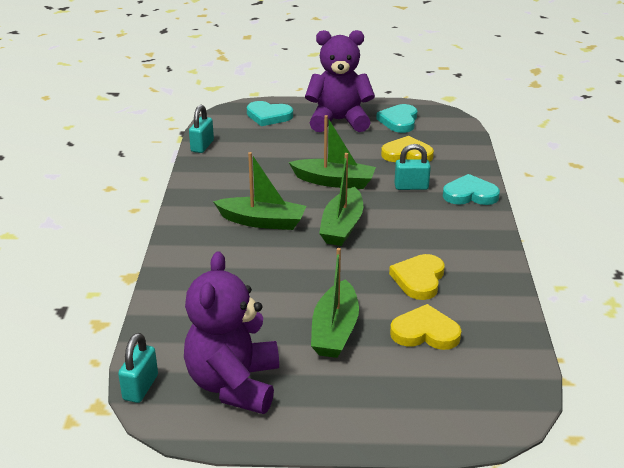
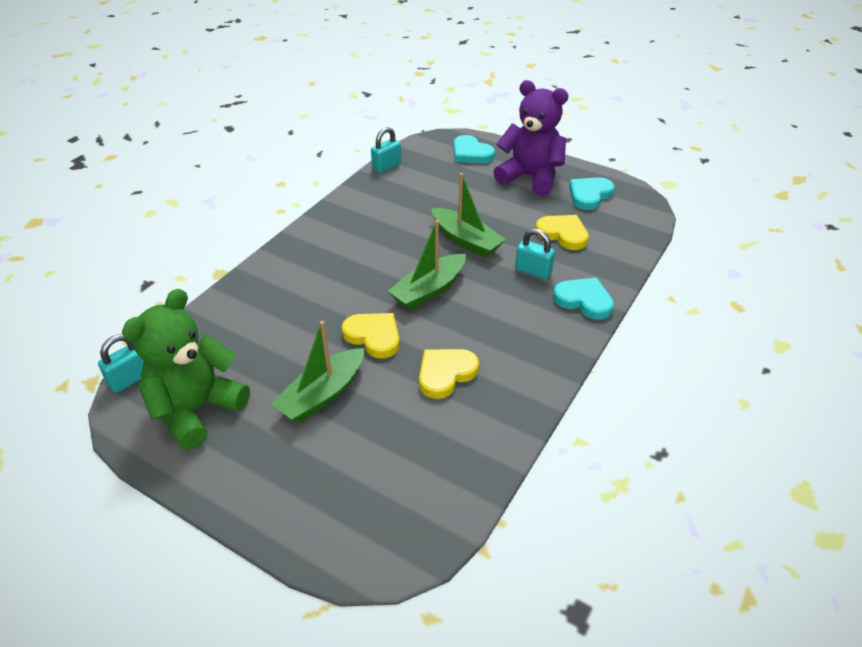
camera: 30 degrees right, 10 degrees up
(234, 384) = (196, 410): purple teddy bear -> green teddy bear
(262, 221) = (366, 259): green boat -> none
(425, 332) = (397, 432): yellow heart -> yellow heart (374, 336)

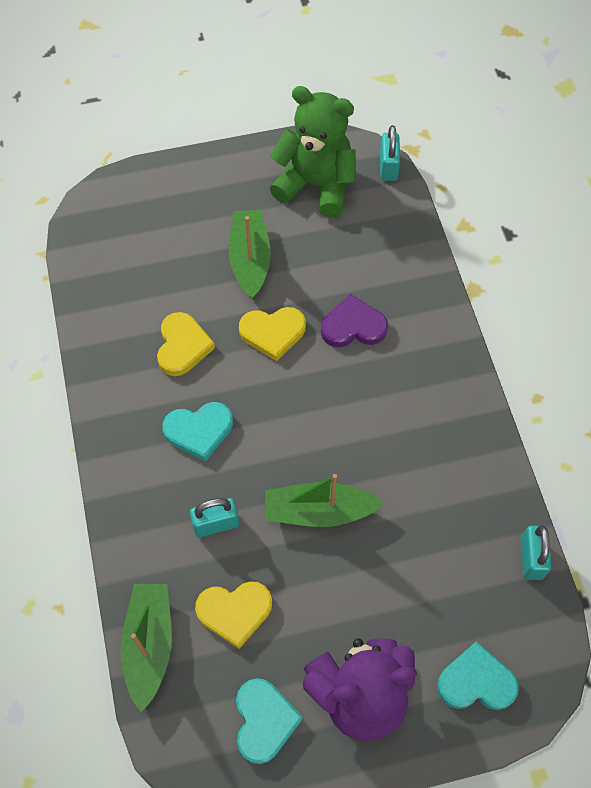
camera: 135 degrees right, 20 degrees up
(196, 410) = (316, 185): green teddy bear -> green teddy bear turned 60 degrees counterclockwise
(319, 303) = (353, 326): none -> purple heart
(429, 290) = (283, 416): green boat -> green boat (149, 645)
(584, 300) = (137, 524): turquoise heart -> turquoise heart (199, 431)

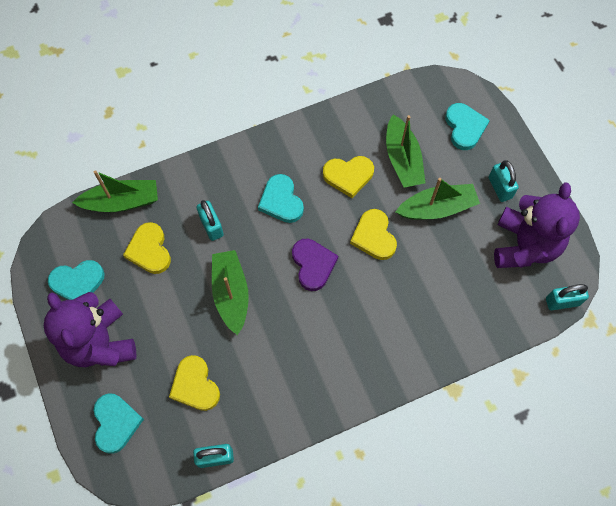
camera: 80 degrees right, 5 degrees up
(149, 209) = (464, 127): none -> turquoise heart
(175, 282) = (402, 159): none -> green boat
(238, 192) = (500, 188): none -> turquoise padlock
(316, 185) = (524, 245): green teddy bear -> purple teddy bear
(353, 326) = (394, 295): purple heart -> purple heart (313, 265)
(436, 572) = (195, 385): none -> yellow heart

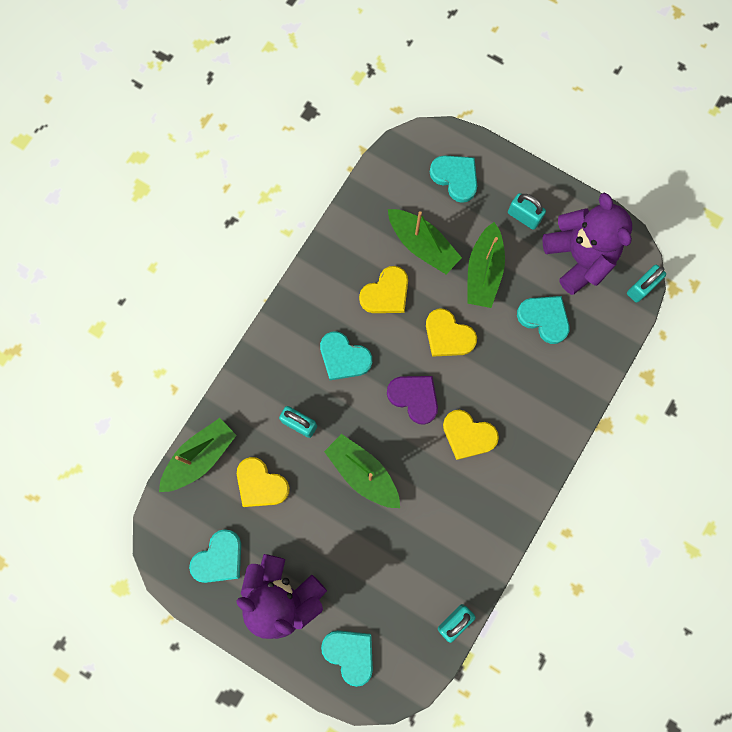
camera: 35 degrees left, 10 degrees up
(195, 385) = (392, 574): yellow heart -> yellow heart (468, 435)
(437, 208) = (483, 272): green boat -> green boat turned 150 degrees clockwise
(461, 273) = (544, 318): none -> turquoise heart

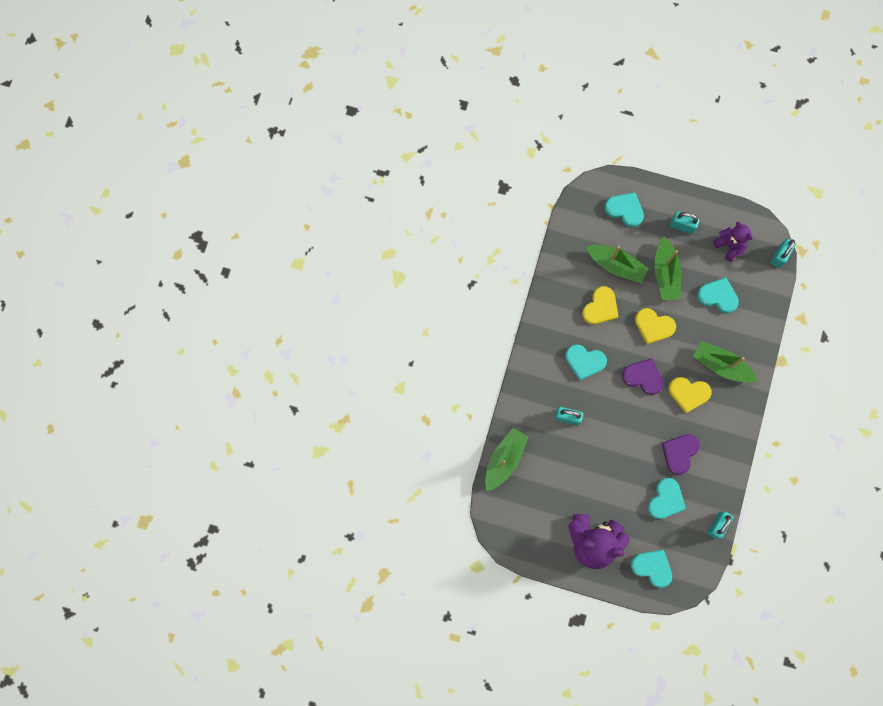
camera: 15 degrees left, 0 degrees up
(219, 558) = (540, 527): turquoise heart -> turquoise heart (665, 500)
(261, 484) = (553, 467): yellow heart -> none
(363, 473) = (623, 440): green boat -> green boat (721, 365)
(432, 510) = (679, 453): none -> purple heart
(579, 257) = (729, 245): purple teddy bear -> purple teddy bear, size x0.57

